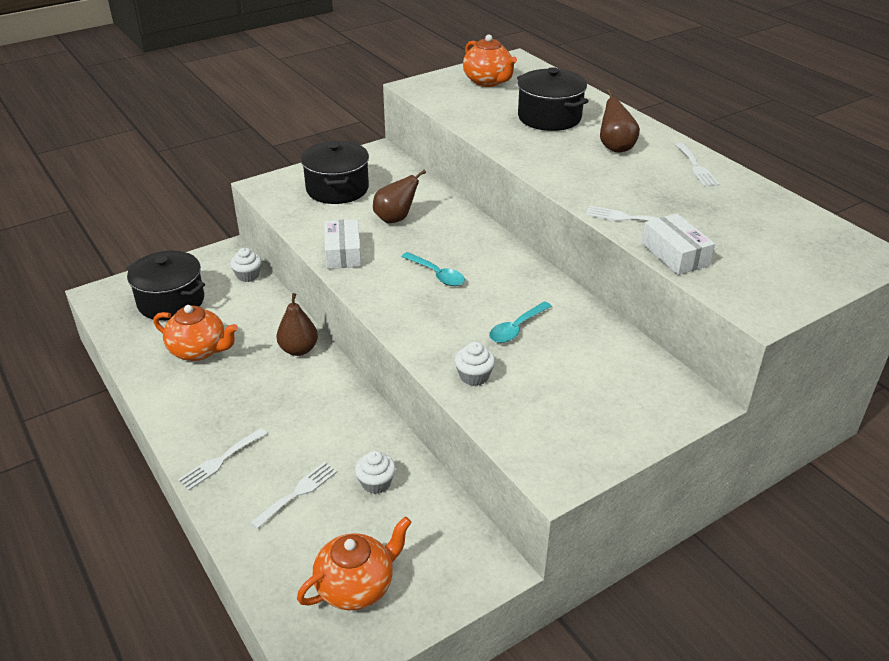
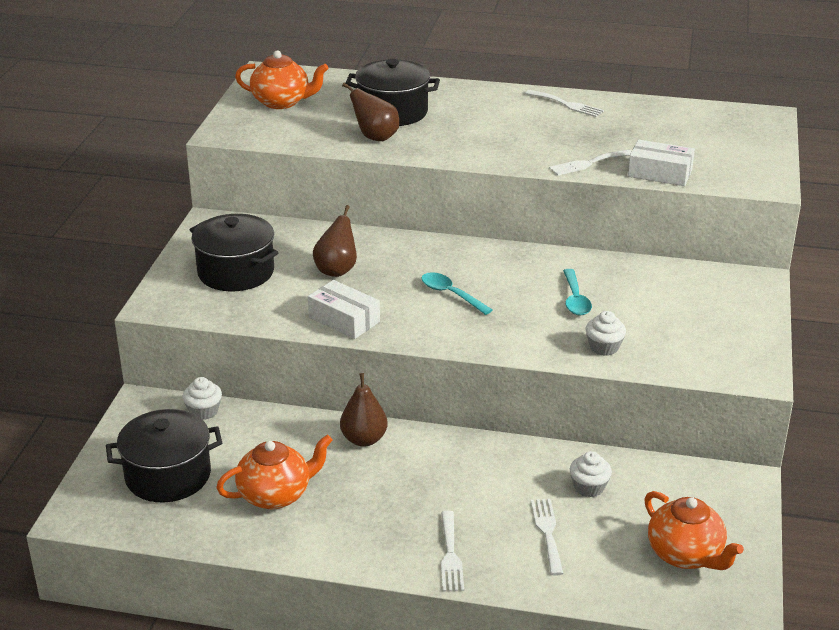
camera: 45 degrees left, 5 degrees down
(356, 586) = (686, 555): orange teapot -> orange teapot turned 135 degrees clockwise
(437, 274) = (451, 294): turquoise spoon -> turquoise spoon turned 135 degrees counterclockwise
(615, 147) = (486, 114): brown pear -> brown pear (375, 137)

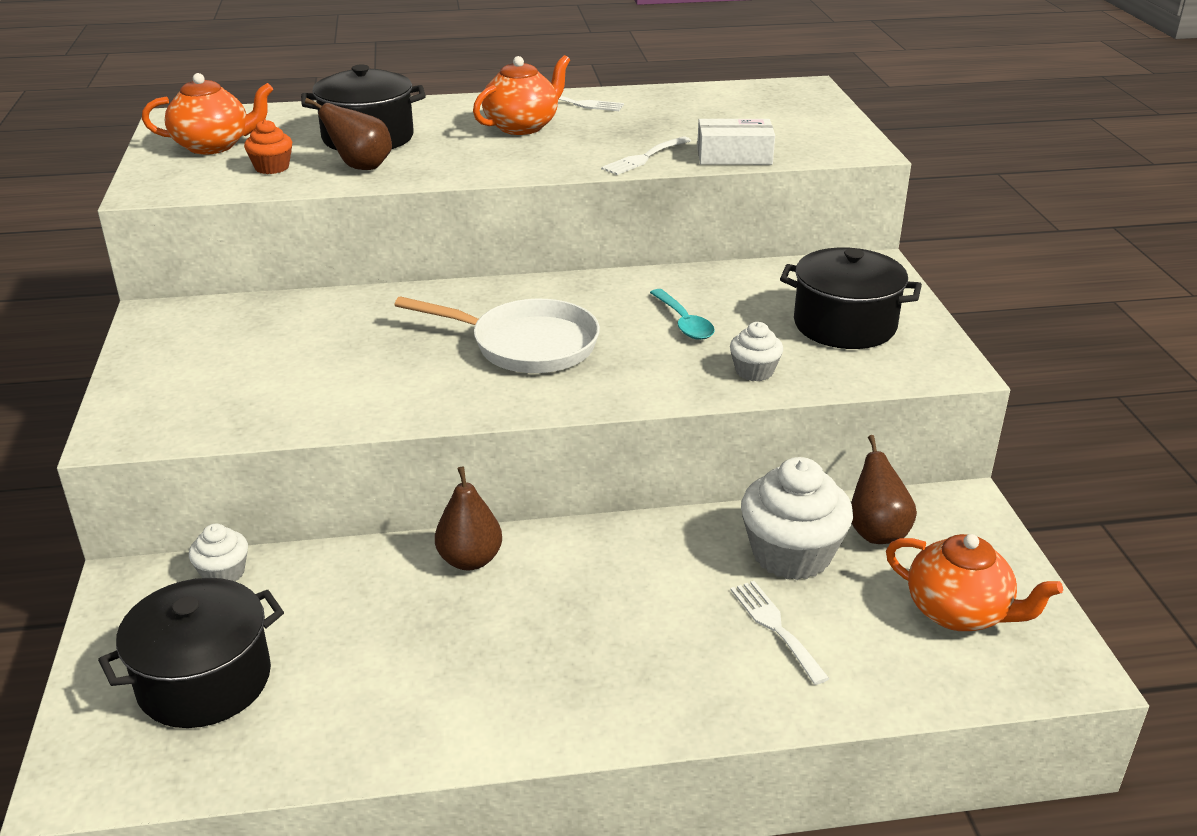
camera: 20 degrees left, 0 degrees up
(236, 272) = (218, 370): black pot -> black pot (844, 325)
(276, 495) = (381, 669): orange teapot -> orange teapot (522, 126)
(313, 127) = (272, 167): none -> orange cupcake
(337, 270) = (360, 343): brown pear -> brown pear (876, 532)
(344, 319) = (401, 402): white box -> none
(450, 555) = (668, 693): white fork -> none
(451, 294) = (527, 345): turquoise spoon -> white pan
(589, 487) = (791, 554): white cupcake -> white cupcake, size x1.94

